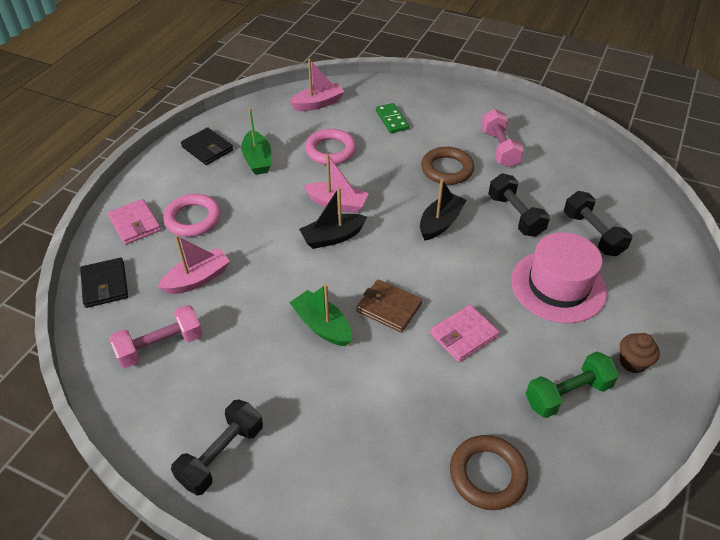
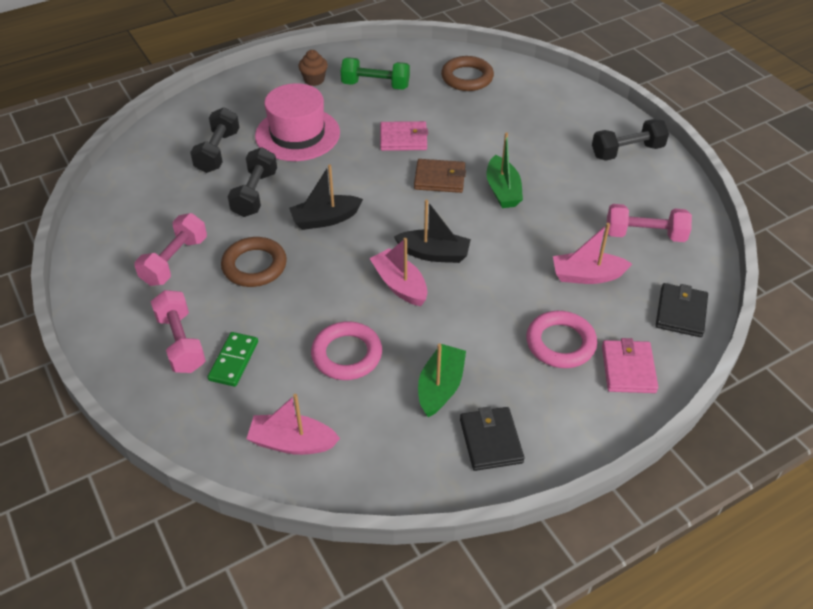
camera: 145 degrees left, 0 degrees up
(389, 308) = (439, 178): brown wallet -> brown wallet turned 60 degrees counterclockwise
(432, 114) = (181, 342): none -> pink dumbbell

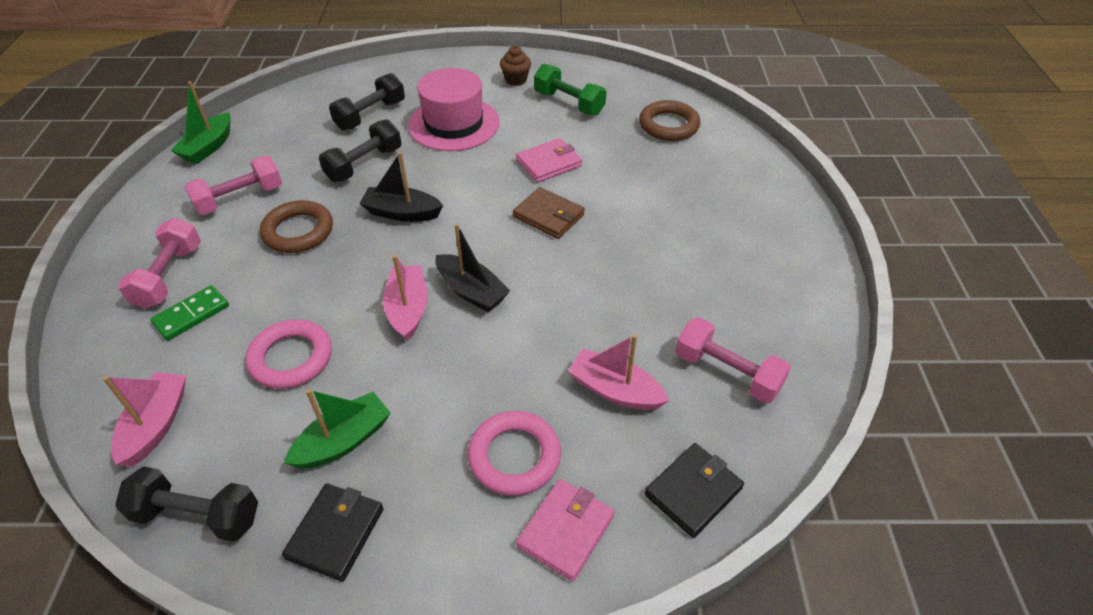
camera: 30 degrees right, 0 degrees up
(292, 442) = (156, 425): pink boat -> pink boat turned 60 degrees clockwise
(403, 139) = (549, 163): pink wallet -> pink wallet turned 60 degrees counterclockwise
(502, 190) = (603, 254): green boat -> green boat (208, 147)
(627, 151) = (786, 266): black dumbbell -> black dumbbell (197, 515)

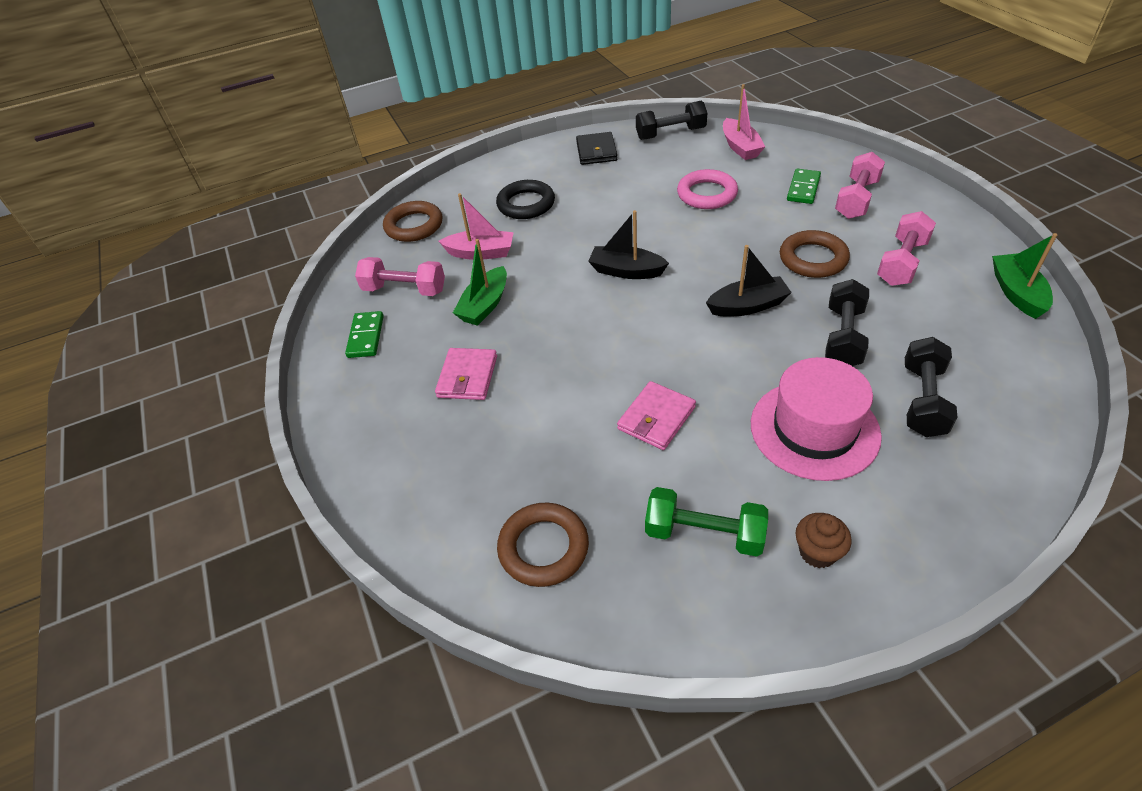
camera: 160 degrees right, 0 degrees up
(169, 276) = (856, 199): pink dumbbell -> pink dumbbell turned 45 degrees clockwise
(343, 441) = (629, 177): green boat -> green boat (485, 305)
(408, 309) = (661, 244): pink boat -> none
(514, 456) = (526, 204): pink ring -> black ring
(548, 216) = (611, 356): brown wallet -> none
(565, 531) = (479, 189): pink wallet -> pink wallet (467, 377)
(693, 491) = (414, 226): black wallet -> brown ring
(781, 326) = (365, 336): none -> green domino

